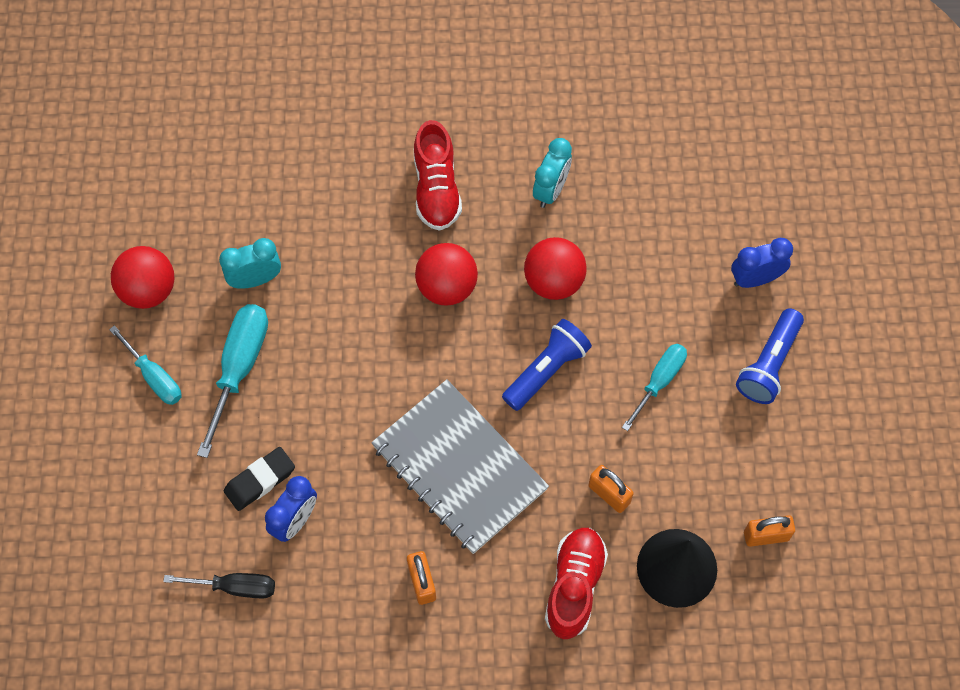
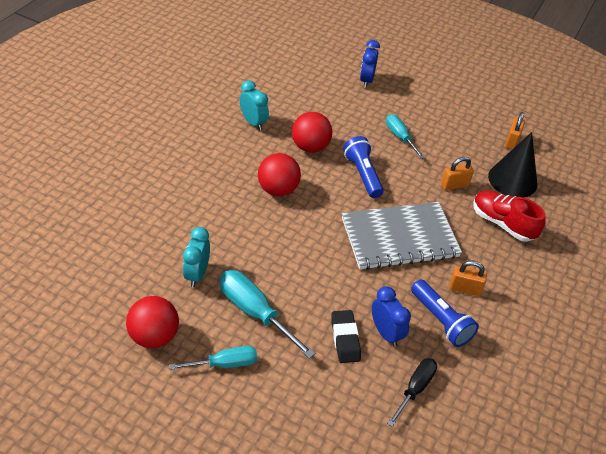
camera: 65 degrees left, 20 degrees down
(436, 189) = (211, 165): red shoe -> none
(769, 364) = (417, 98): blue flashlight -> blue flashlight (441, 320)

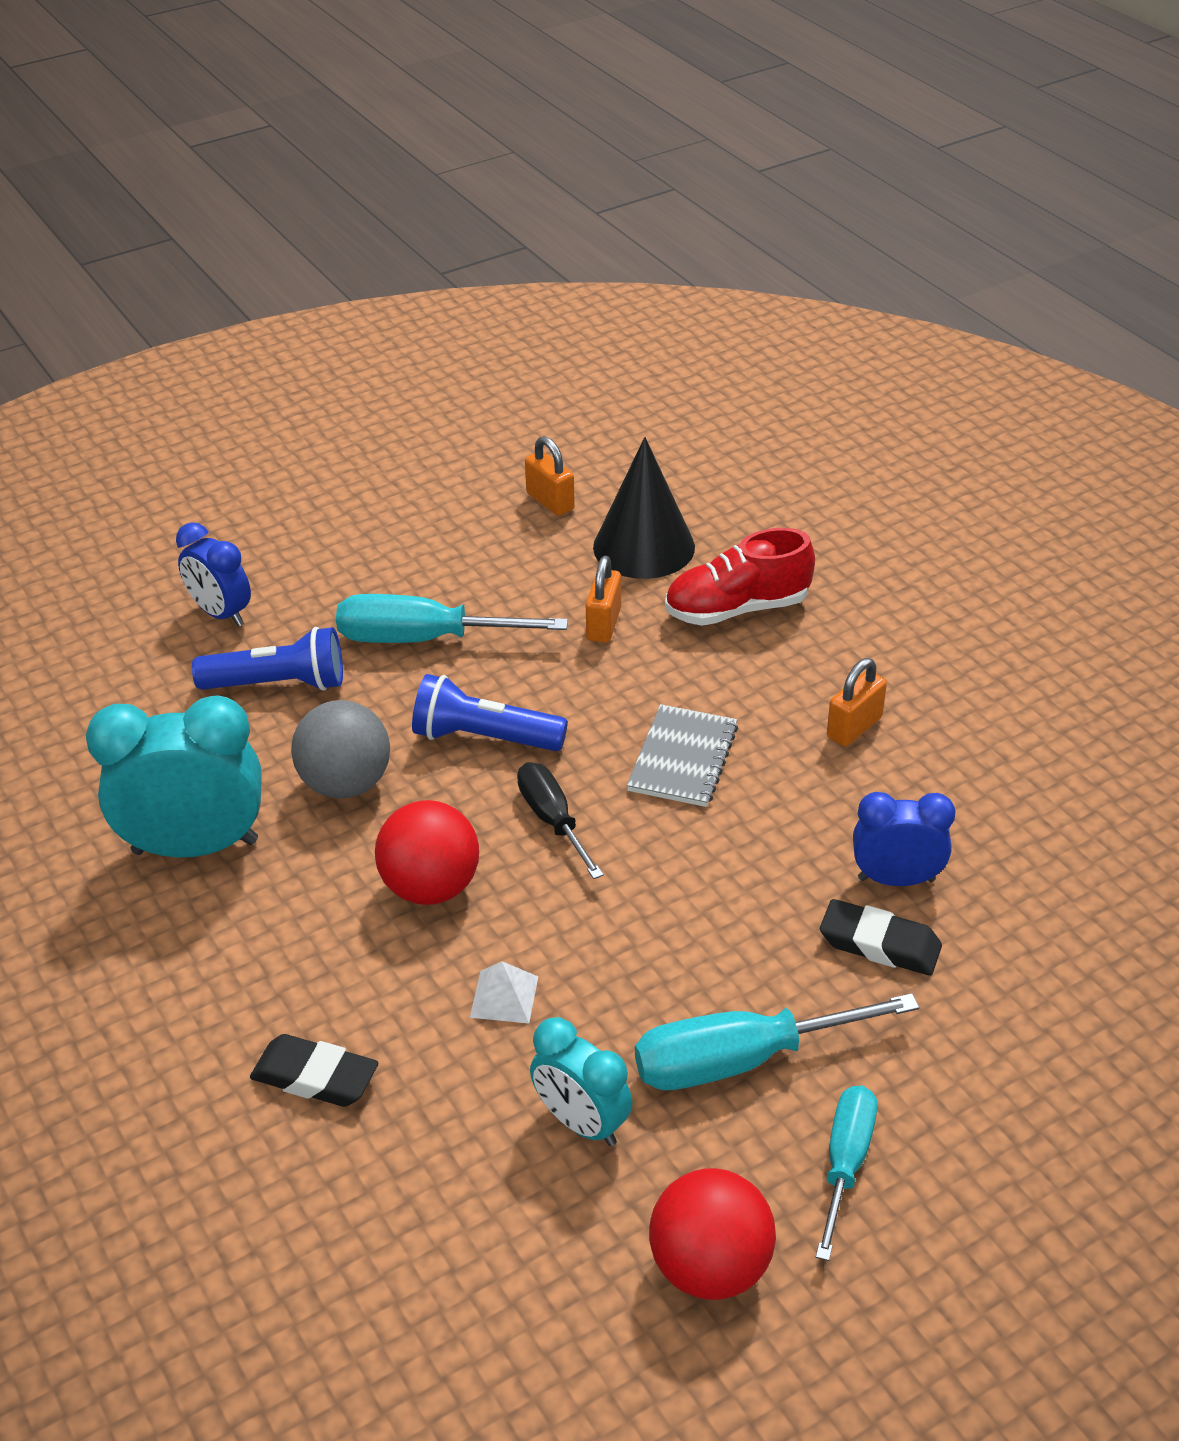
camera: 55 degrees left, 5 degrees down
(175, 195) = (315, 1077): none -> black eraser
(241, 230) = (504, 996): none -> white pyramid
(253, 123) = (195, 846): turquoise clock -> turquoise clock, size x1.67
(310, 147) = (346, 783): red ball -> grey ball
(399, 237) = (682, 758): grey notebook -> grey notebook, size x0.54
(400, 137) = (424, 639): turquoise screwdriver -> turquoise screwdriver, size x1.55
(415, 389) = (1036, 894): black screwdriver -> black screwdriver (553, 820)
(441, 320) = (907, 791): blue flashlight -> blue flashlight (278, 684)

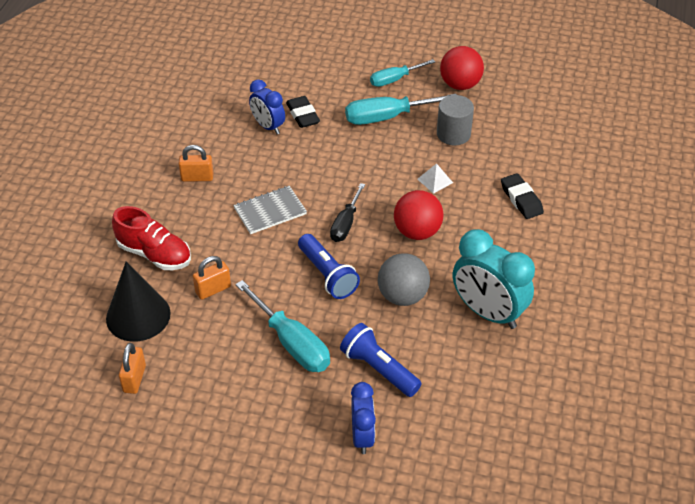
camera: 135 degrees left, 5 degrees up
(581, 1122) = (453, 134): turquoise clock -> grey cylinder
(741, 1060) = (387, 117): turquoise screwdriver -> turquoise screwdriver turned 135 degrees clockwise

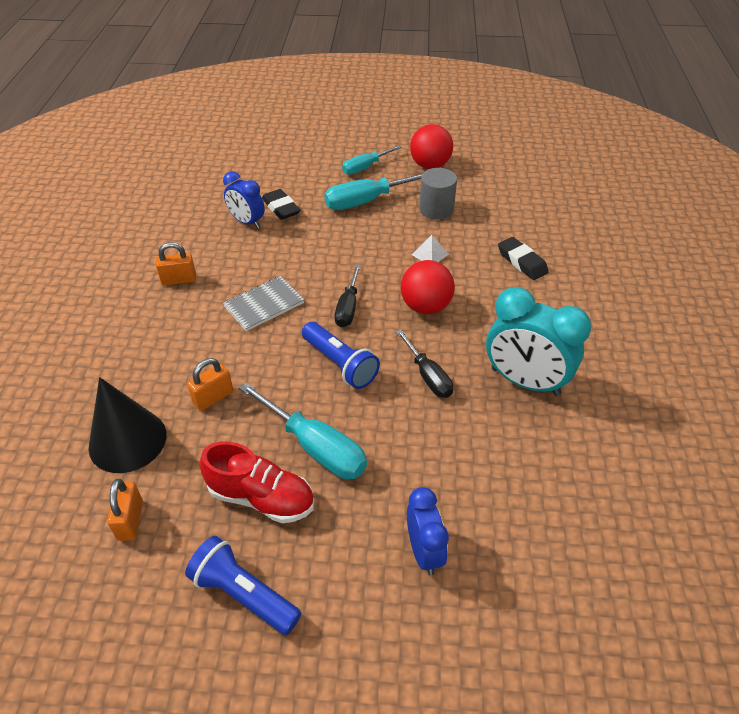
camera: 10 degrees left, 0 degrees up
(155, 254) = (140, 367): red shoe -> red shoe (261, 498)
(378, 369) = (422, 463): blue flashlight -> blue flashlight (243, 594)
(402, 296) = (428, 376): grey ball -> black screwdriver

